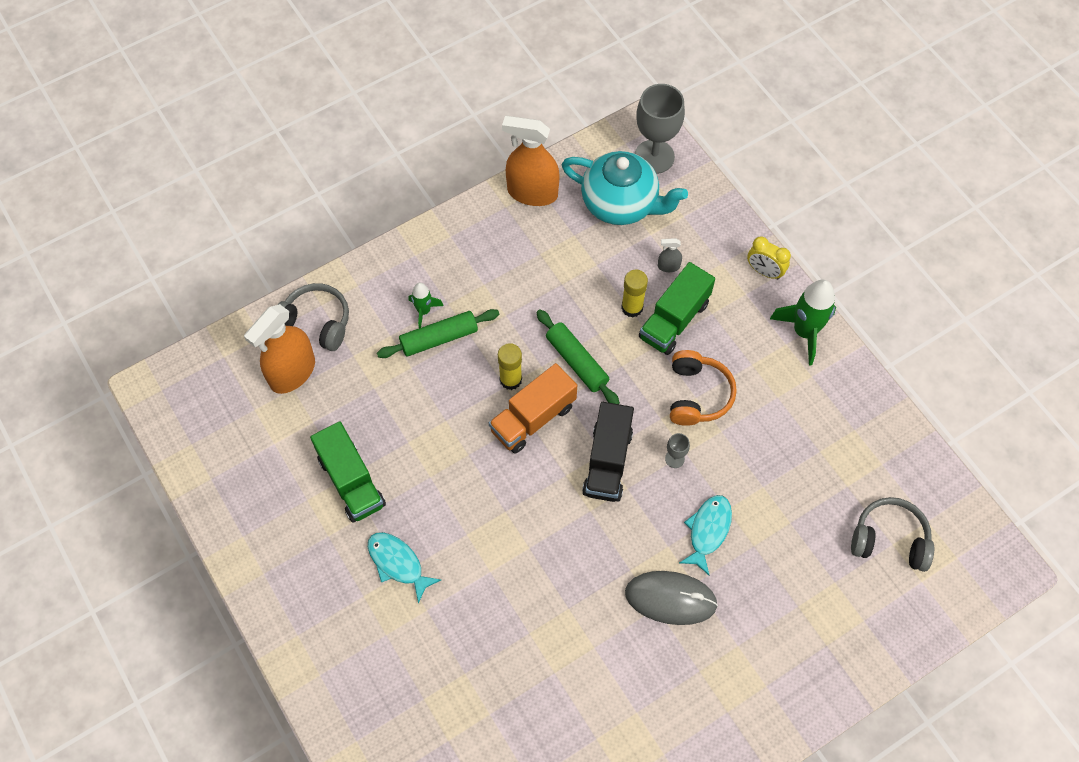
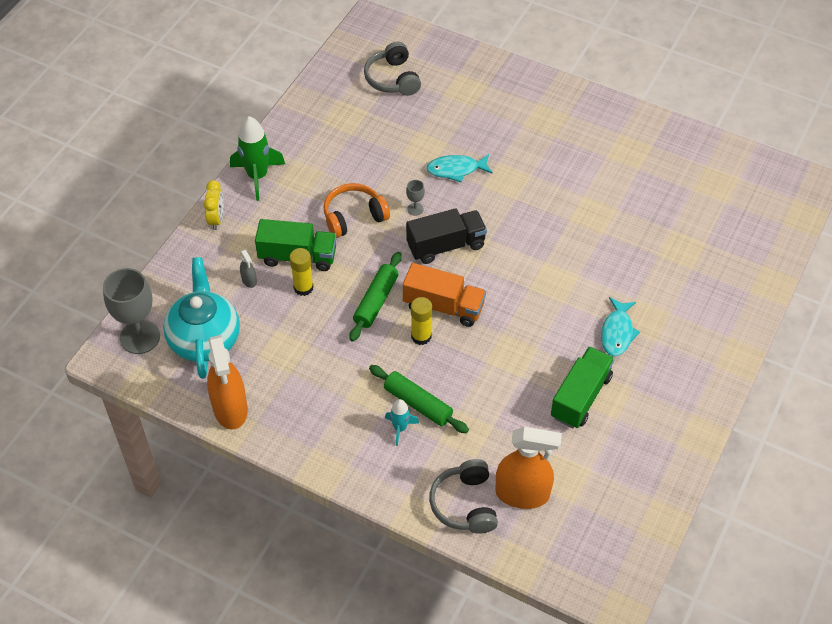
camera: 120 degrees left, 10 degrees down
(424, 311) = (400, 428): green rocket -> turquoise rocket
(670, 598) = (519, 170): grey mouse -> none

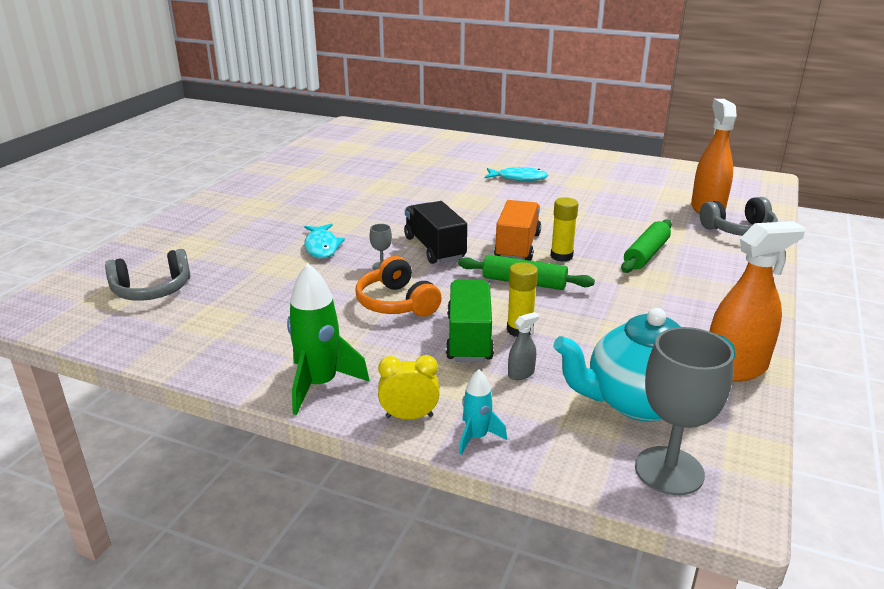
camera: 95 degrees left, 25 degrees down
(400, 428) = (681, 262): turquoise rocket -> turquoise rocket (476, 437)
(580, 397) = (593, 190): green truck -> none

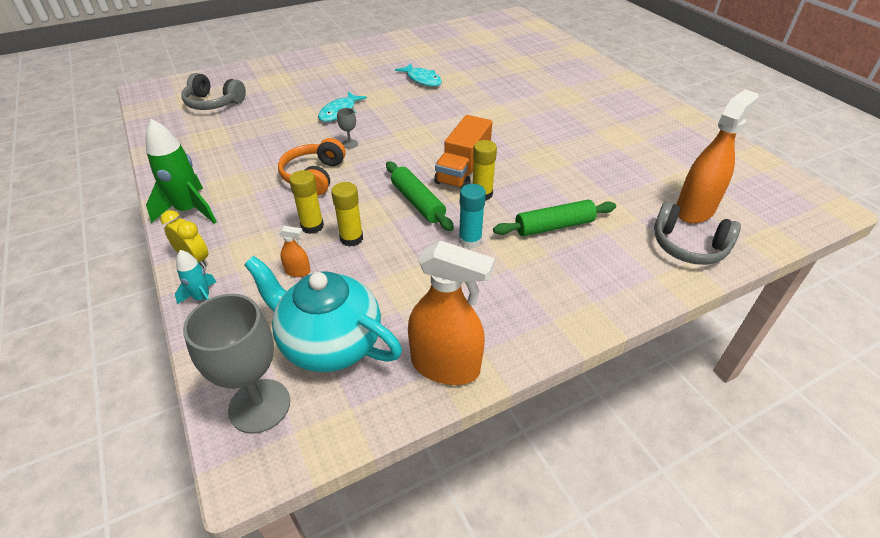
camera: 40 degrees right, 15 degrees up
(434, 248) = (404, 145): black truck -> none
(469, 338) = (312, 226): green truck -> yellow glue stick
(517, 246) = (463, 170): orange truck -> orange truck turned 150 degrees clockwise
(519, 178) = (566, 109): turquoise fish -> turquoise fish (422, 80)
(521, 373) = (298, 271): grey spray bottle -> orange spray bottle
(609, 288) = (470, 240): none -> turquoise glue stick

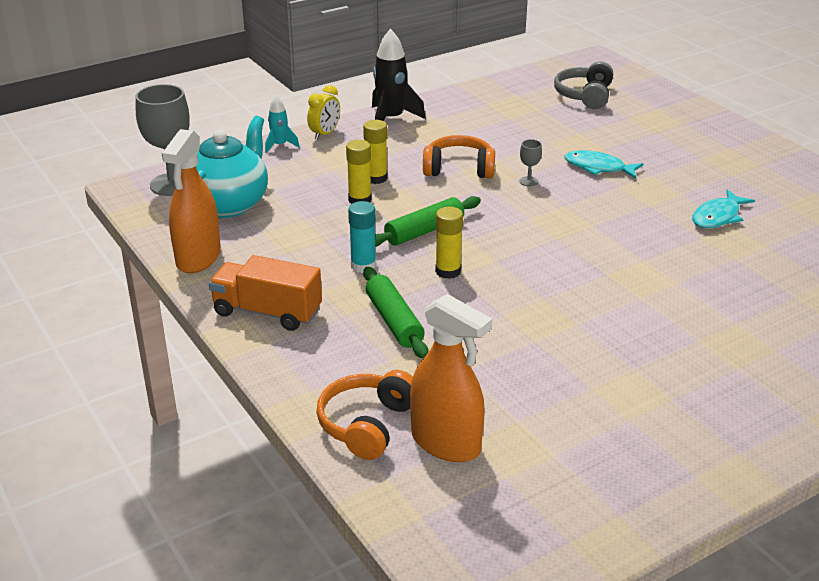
camera: 85 degrees right, 10 degrees down
(189, 210) = (391, 119): green rocket -> black rocket
(298, 271) = (312, 180): orange spray bottle -> none
(463, 170) = (494, 257): orange truck -> orange truck (267, 312)
(688, 246) = (367, 424): grey headphones -> orange headphones

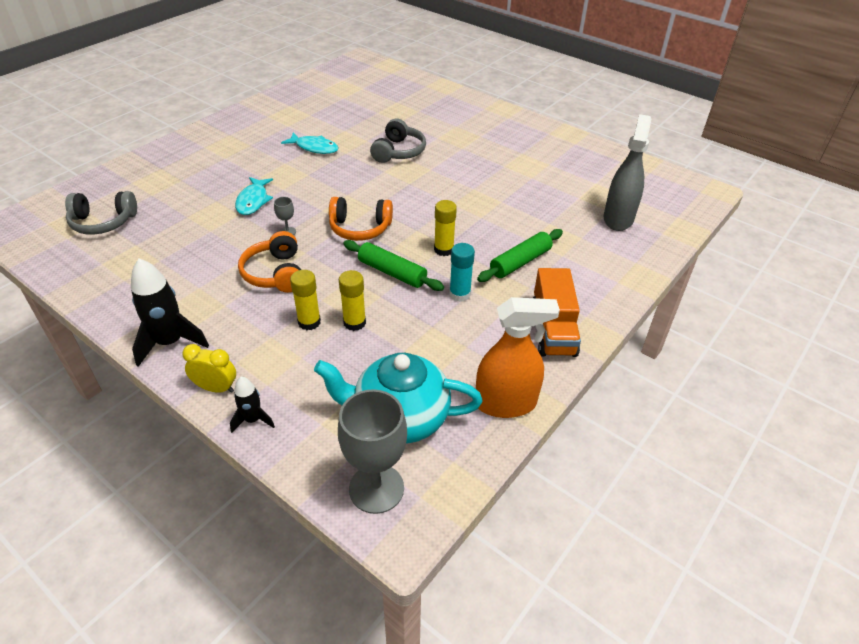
camera: 110 degrees left, 10 degrees up
(280, 145) = (253, 420): turquoise rocket -> black rocket
(367, 424) = (629, 250): orange headphones -> orange headphones (360, 228)
(446, 443) = (618, 218): orange spray bottle -> grey spray bottle
(696, 280) = (398, 152): none -> grey headphones

